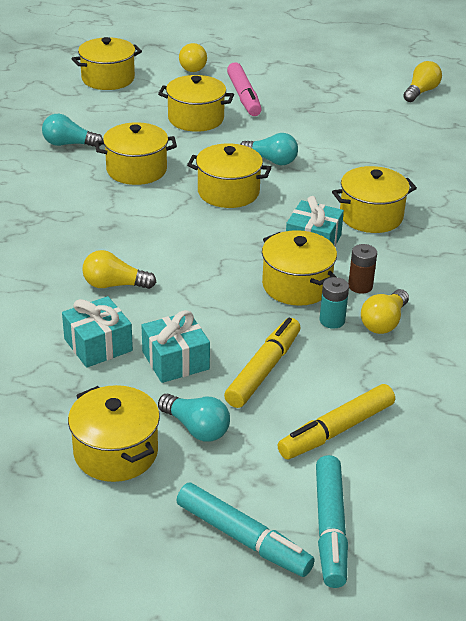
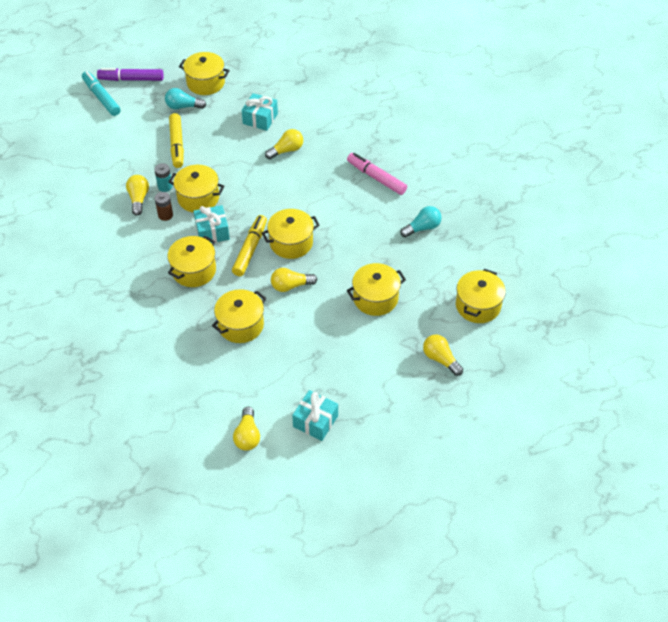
camera: 145 degrees right, 15 degrees up
(136, 170) = (360, 230): yellow pot -> yellow pot (241, 325)
(175, 360) = (219, 129): turquoise gift -> turquoise gift (315, 421)
(243, 96) = (369, 344): pink marker -> pink marker (376, 178)
(243, 538) = (131, 79): turquoise marker -> purple marker
(271, 160) = (291, 286): turquoise light bulb -> yellow light bulb
(336, 430) = (124, 134): yellow marker -> yellow marker (250, 249)

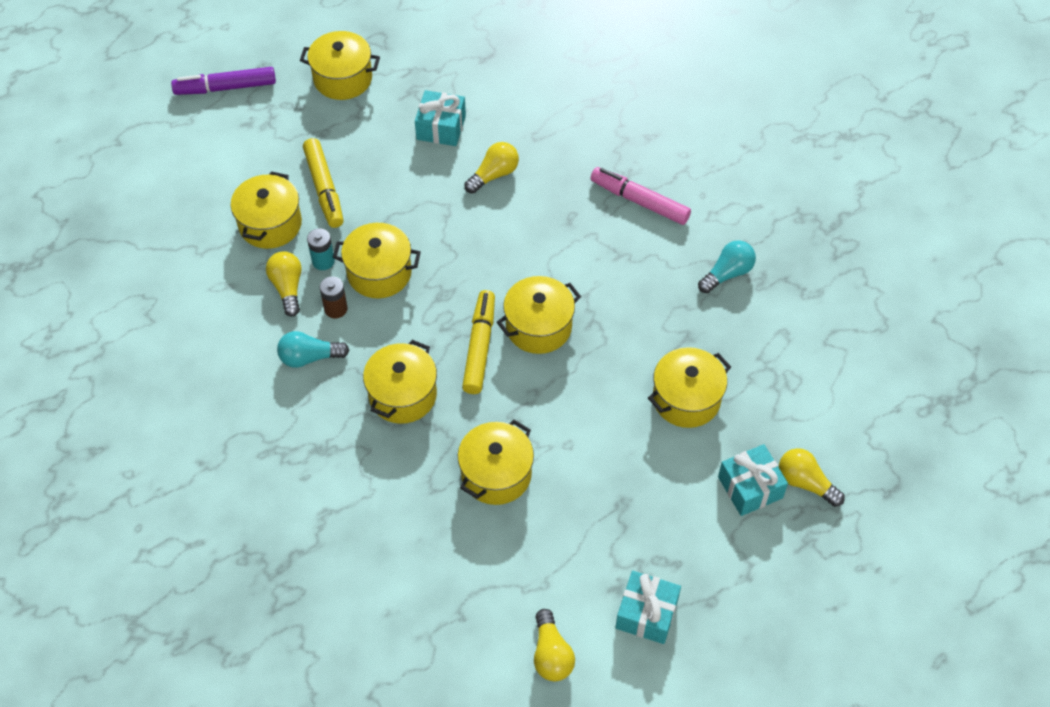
camera: 10 degrees left, 5 degrees up
(101, 97) = (187, 125): turquoise marker -> none
(183, 106) = (318, 123): turquoise light bulb -> turquoise light bulb (309, 357)
(212, 231) = (414, 326): turquoise gift -> turquoise gift (750, 487)
(291, 286) = (555, 398): yellow light bulb -> none
(478, 306) = (838, 388): yellow pot -> yellow pot (270, 224)

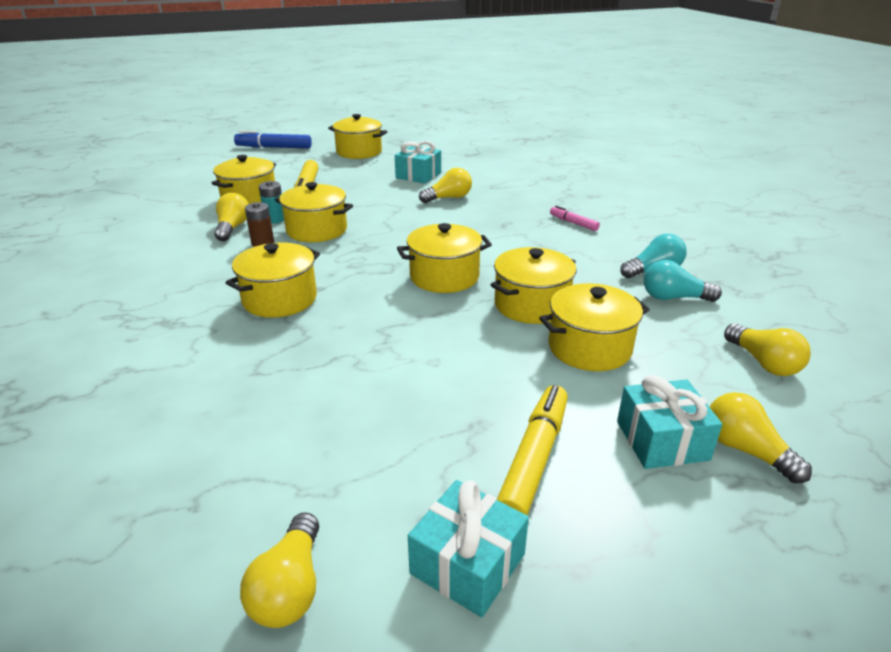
camera: 15 degrees right, 25 degrees down
(225, 87) = (274, 147): purple marker -> blue marker
(309, 357) = (214, 265): turquoise light bulb -> turquoise light bulb (673, 298)
(479, 347) = (378, 281): yellow marker -> yellow marker (534, 459)
(496, 474) = (336, 371): yellow pot -> yellow pot (531, 305)
(639, 201) = (573, 223): pink marker -> pink marker, size x0.55
(820, 386) = (763, 363): none -> yellow light bulb

